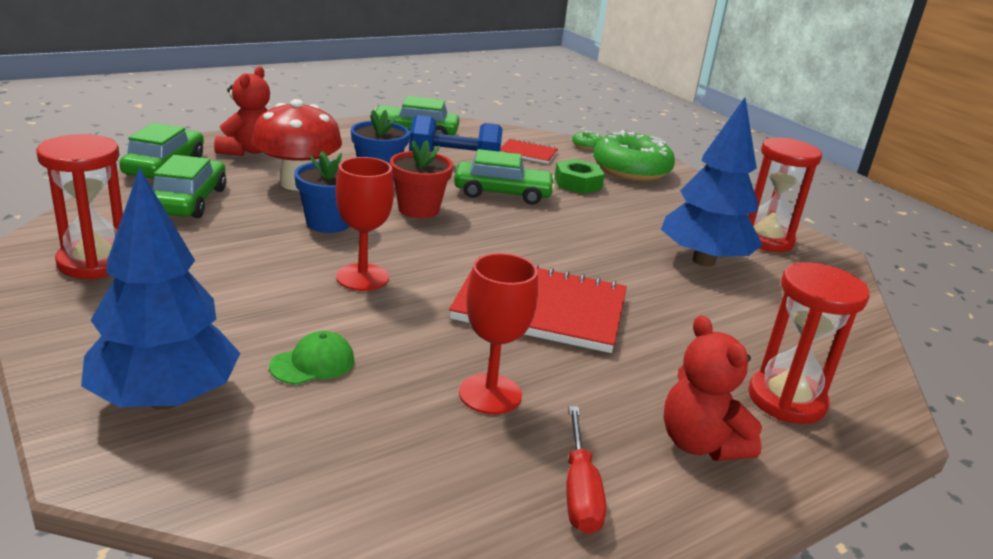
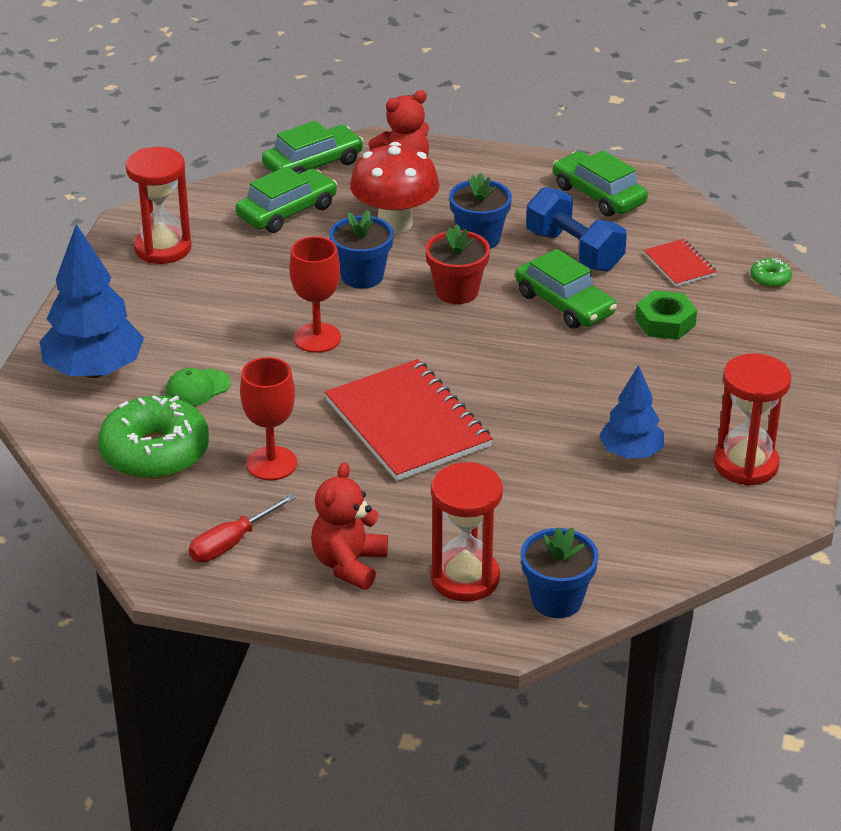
camera: 50 degrees right, 10 degrees up
(313, 363) = (197, 388): green cap -> green cap turned 135 degrees clockwise
(631, 170) = (761, 329): green donut -> green donut (155, 452)
(704, 261) = (631, 453): blue tree -> blue tree, size x0.60
(859, 379) = (556, 600): none -> blue flower pot

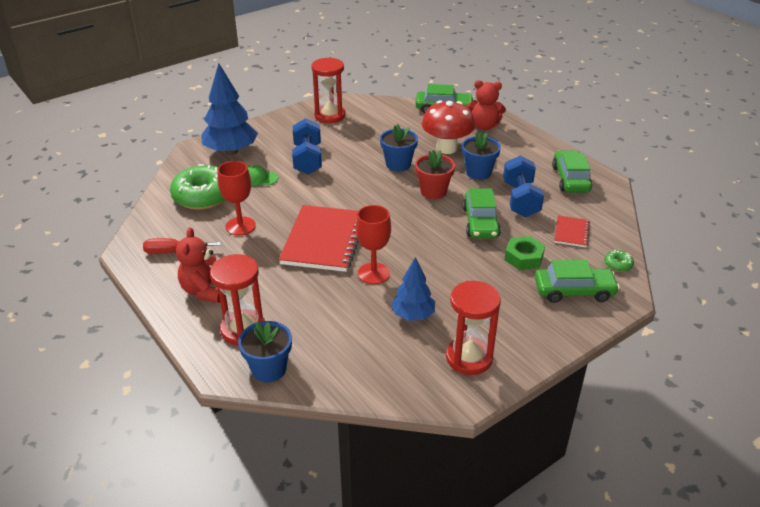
camera: 40 degrees right, 0 degrees up
(226, 328) = (307, 159): none -> blue dumbbell
(287, 211) = (404, 123): green car -> green car (574, 291)
(317, 338) = (339, 182): red goblet -> red goblet (373, 273)
(349, 564) = (204, 290): red teddy bear -> red teddy bear turned 60 degrees counterclockwise

